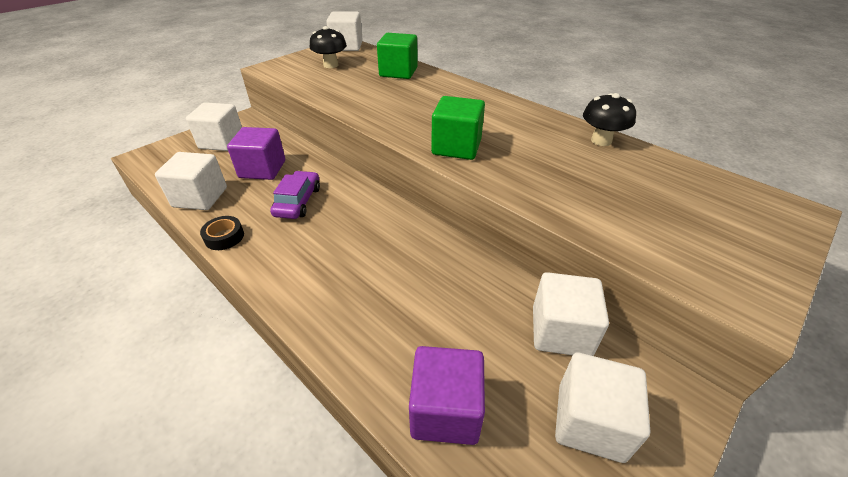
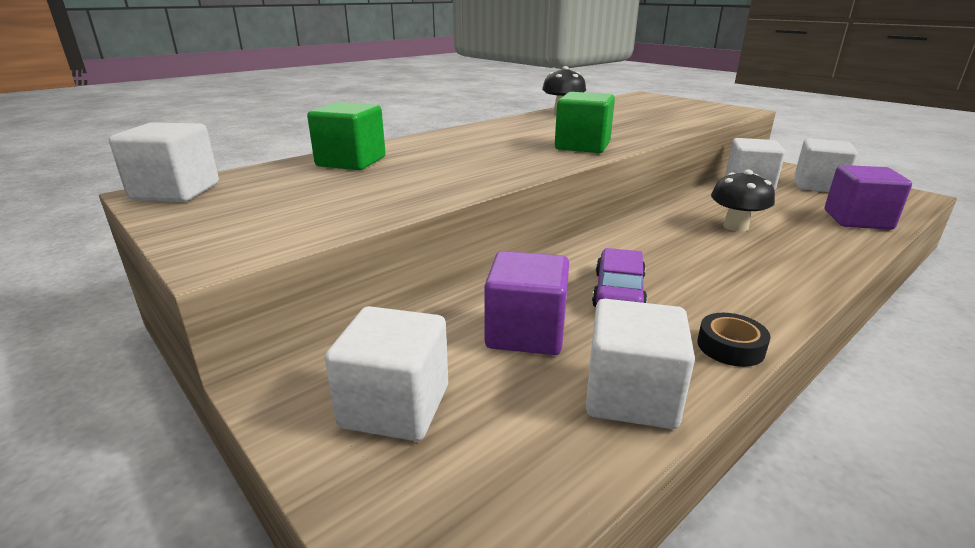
camera: 85 degrees left, 15 degrees down
(298, 201) = (618, 291): purple car -> purple car turned 90 degrees clockwise
(331, 65) = (271, 201): black mushroom -> black mushroom (735, 226)

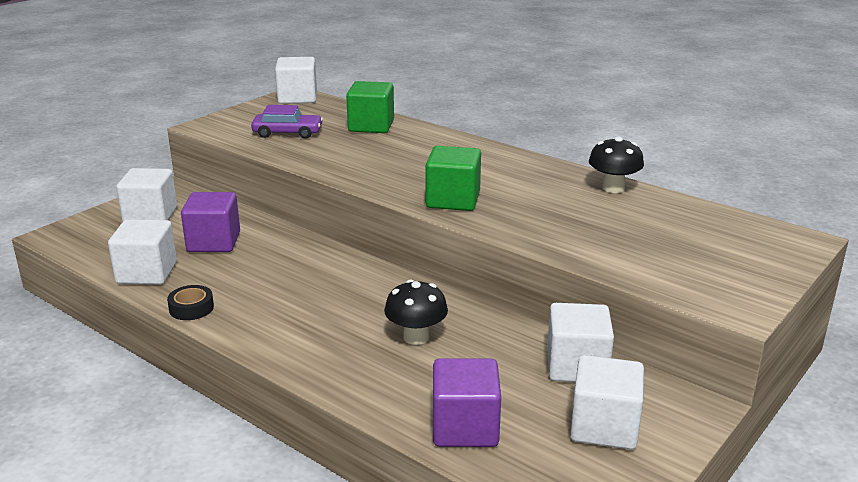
camera: 80 degrees right, 0 degrees up
(618, 291) = (268, 272): purple car -> purple car (287, 133)

